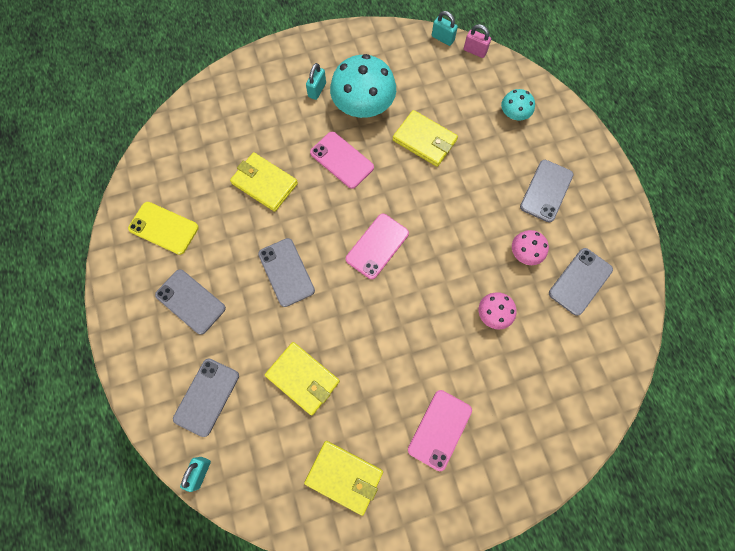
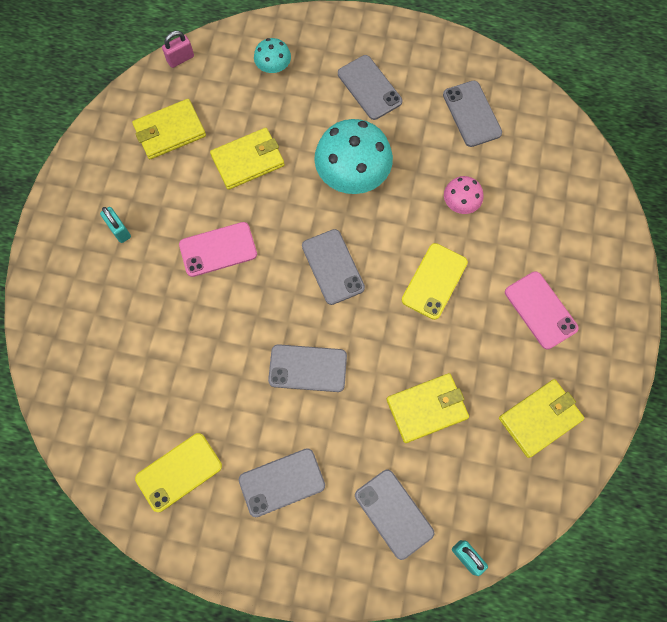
camera: 60 degrees left, 0 degrees up
(264, 183) = (194, 340): yellow wallet -> yellow wallet (170, 131)
(363, 106) = (170, 195): turquoise mushroom -> turquoise mushroom (352, 174)
(377, 246) = (333, 267): pink phone -> grey phone
(412, 329) = (434, 281): none -> yellow phone
(442, 38) = (145, 78): turquoise padlock -> none
(525, 253) = (418, 142): pink mushroom -> none

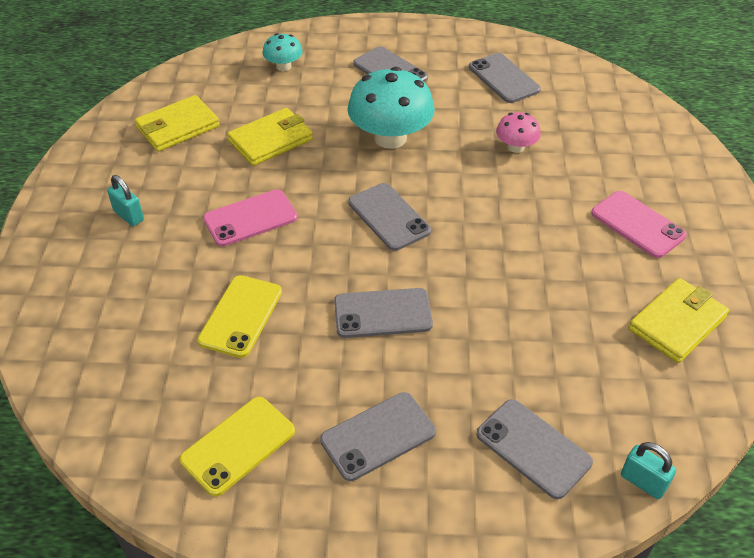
camera: 10 degrees left, 25 degrees down
(180, 59) = (181, 71): pink padlock -> none
(427, 408) = (539, 332): yellow wallet -> none
(434, 281) = (509, 215): yellow phone -> yellow phone (241, 316)

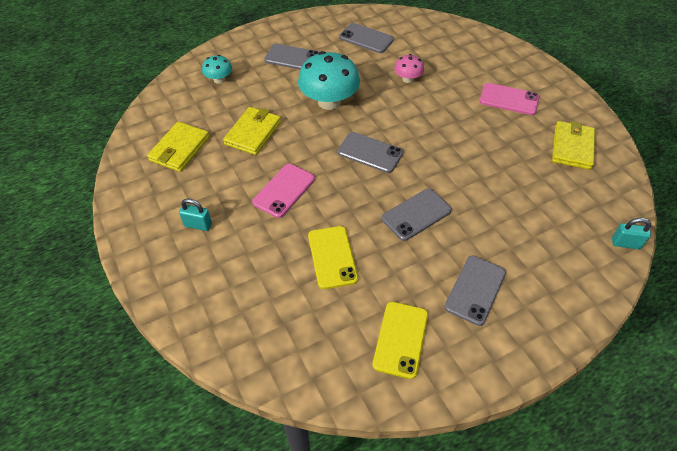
camera: 30 degrees left, 5 degrees up
(533, 448) = (560, 253): grey phone -> none

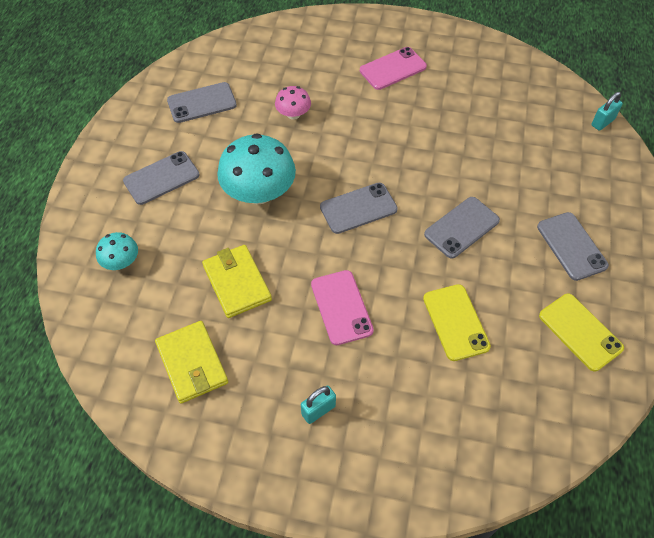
camera: 50 degrees left, 5 degrees up
(332, 257) = (455, 322): yellow phone -> yellow phone turned 45 degrees clockwise
(416, 214) = (461, 227): grey phone -> grey phone turned 45 degrees clockwise
(572, 147) = (484, 74): yellow wallet -> none

